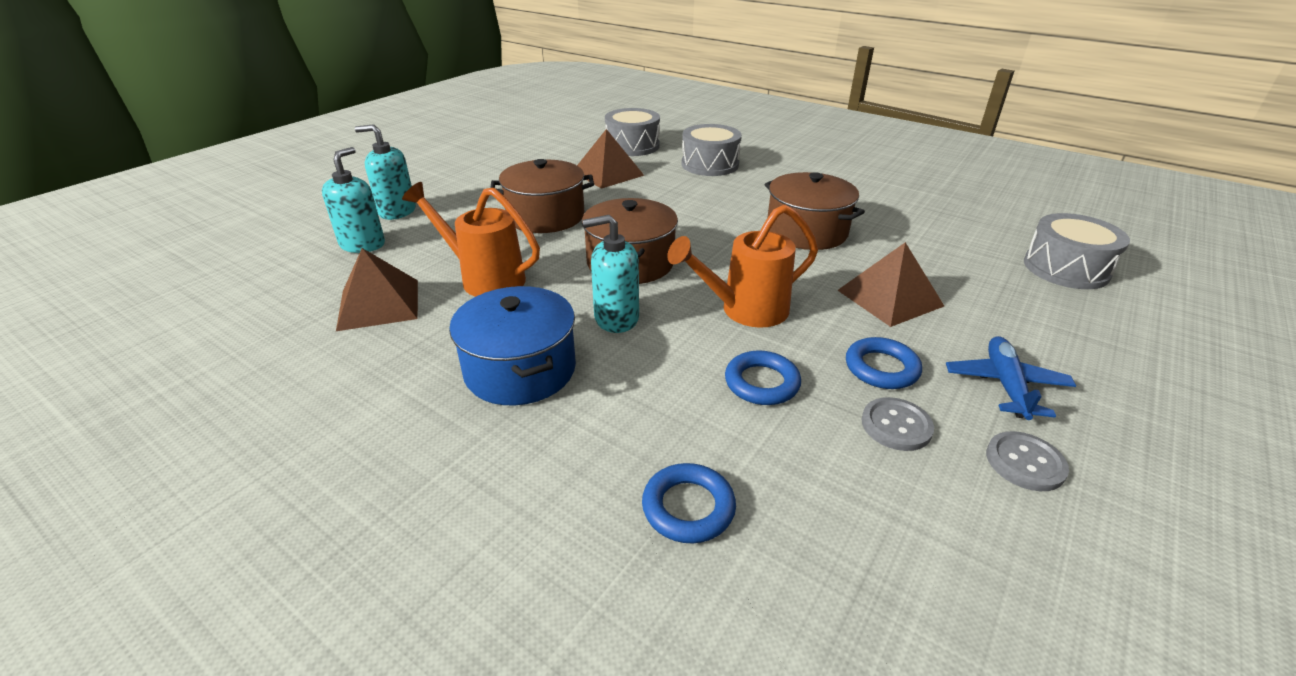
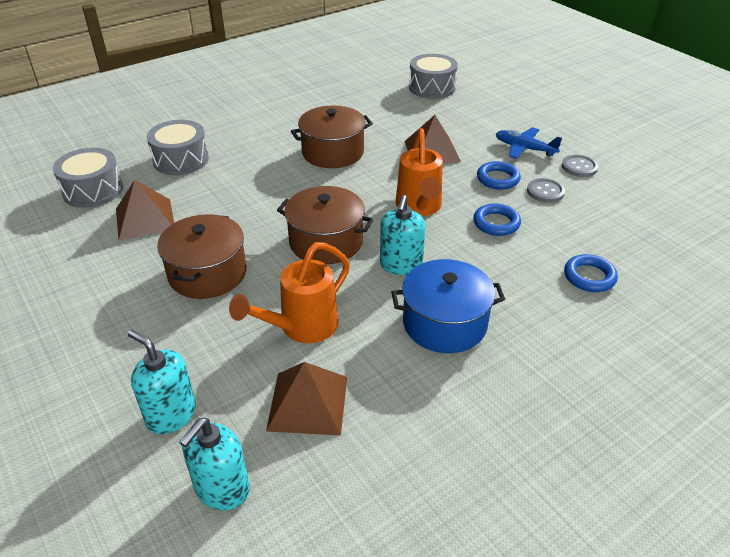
camera: 70 degrees left, 5 degrees up
(397, 211) = (105, 382): turquoise soap dispenser -> turquoise soap dispenser (222, 489)

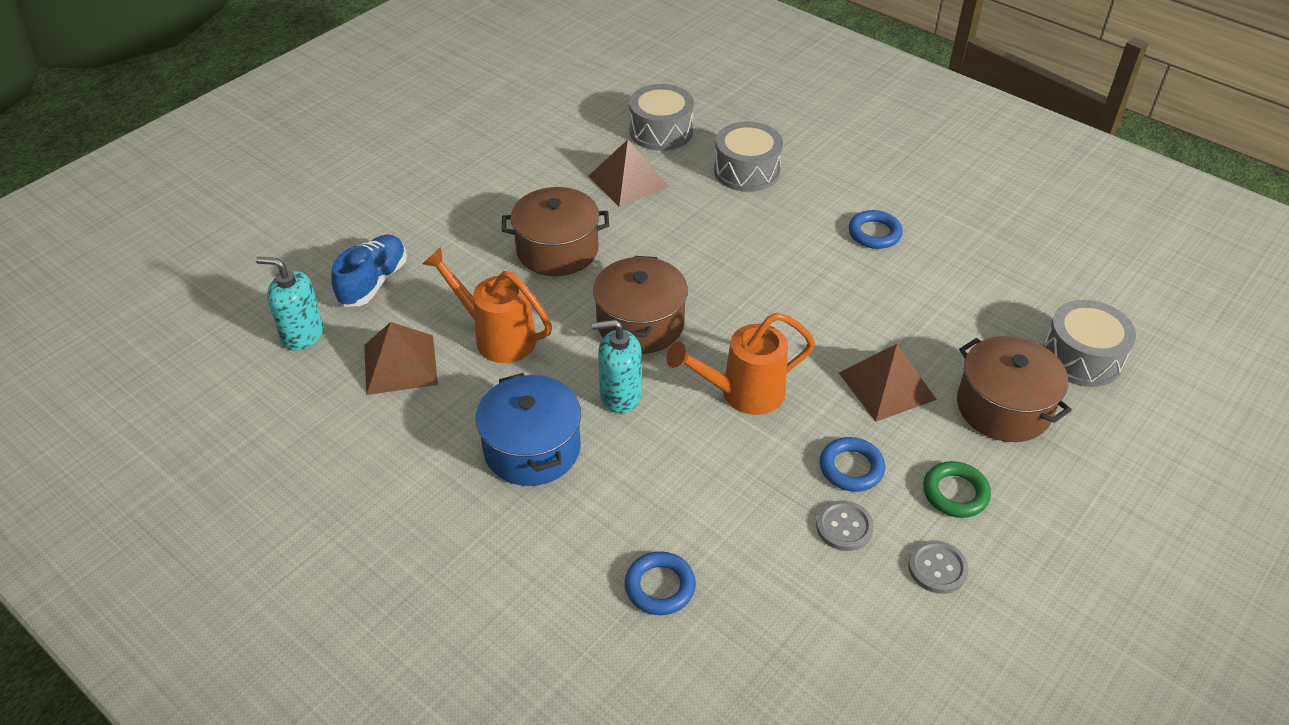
camera: 75 degrees right, 5 degrees up
(171, 414) = (373, 282): turquoise soap dispenser -> blue shoe
(333, 152) = (829, 289): brown pot -> brown pot (1003, 407)
(496, 223) = (740, 476): blue ring -> blue ring (874, 233)
(524, 148) = (955, 493): blue plane -> green ring

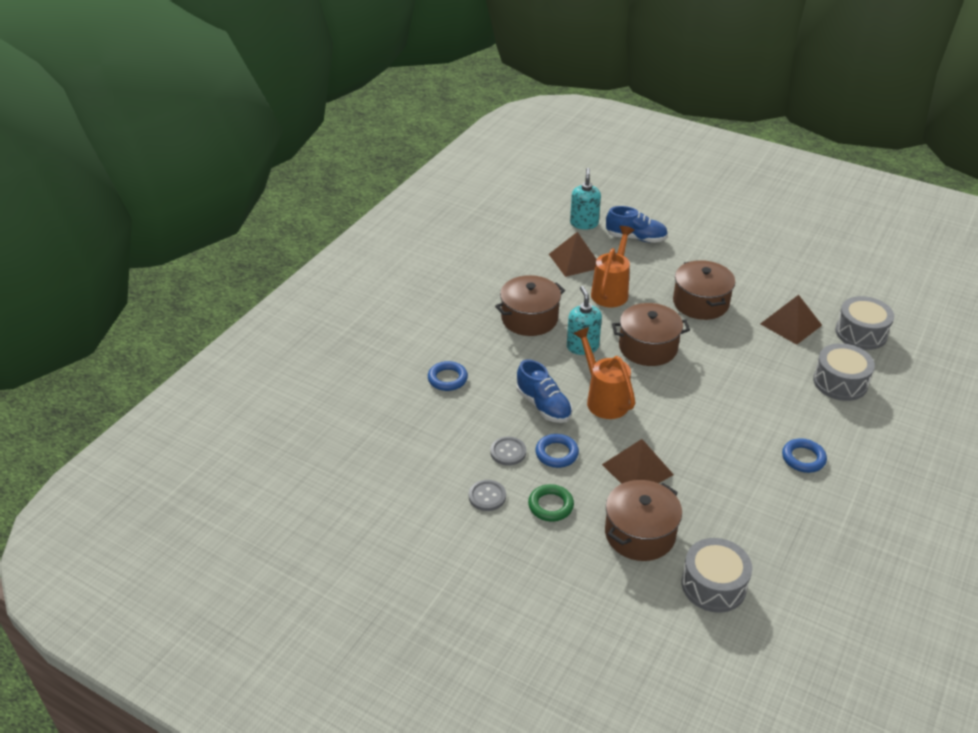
camera: 80 degrees right, 5 degrees down
(532, 449) = (529, 318): blue pot -> brown pot
(746, 466) = (543, 406): none -> blue shoe

